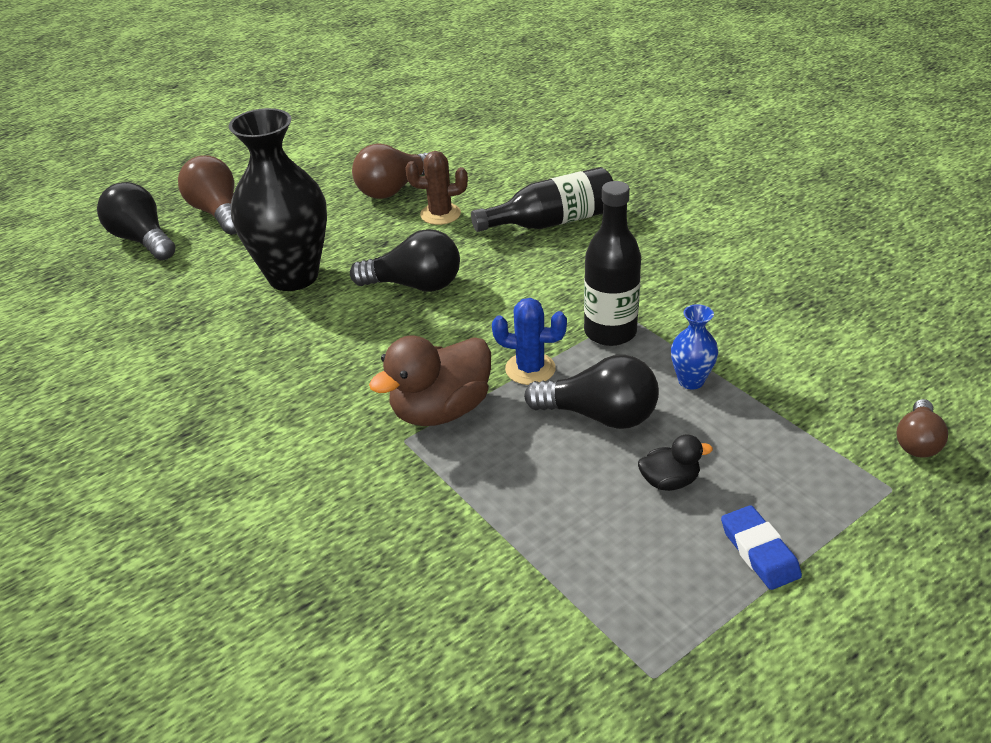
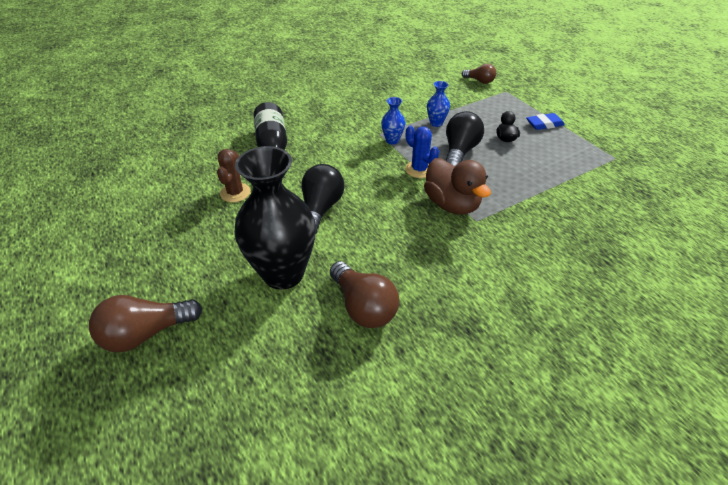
camera: 85 degrees left, 5 degrees up
(142, 240) = (163, 398): black light bulb -> none
(394, 189) = (183, 214): brown light bulb -> brown light bulb (363, 307)
(530, 369) = (419, 169): blue cactus -> blue cactus turned 60 degrees counterclockwise
(610, 332) = (392, 140): black bottle -> blue vase

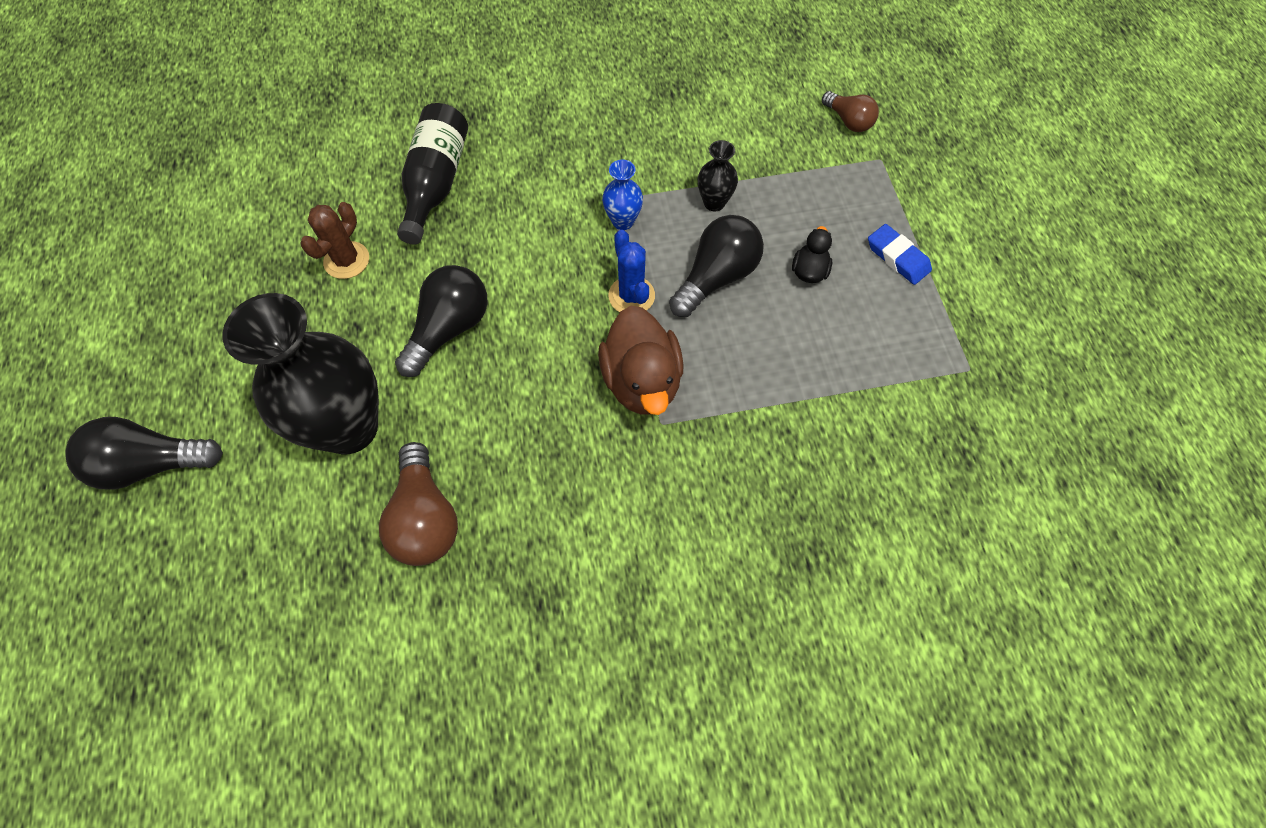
camera: 20 degrees right, 20 degrees up
(146, 333) = (152, 464): brown light bulb -> black light bulb
(436, 123) = (714, 202): blue vase -> black vase
(544, 124) = (897, 257): blue eraser -> blue eraser turned 45 degrees clockwise

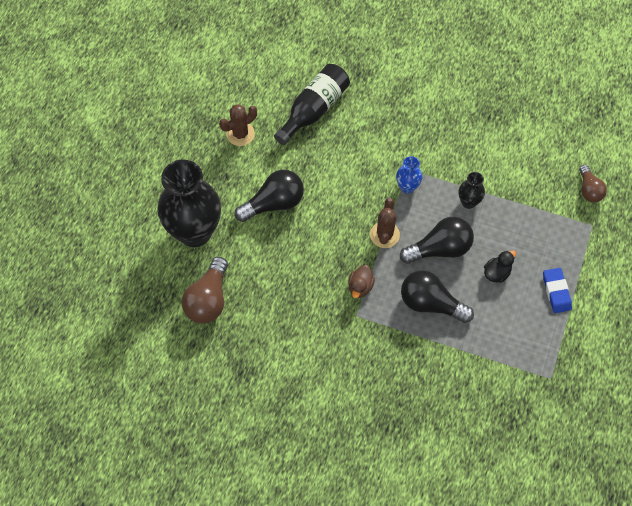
camera: 30 degrees right, 0 degrees up
(152, 464) = (91, 200): black light bulb -> black light bulb (430, 303)
(631, 296) = (384, 235): blue cactus -> brown cactus
(642, 381) = (360, 287): brown duck -> brown duck, size x0.51

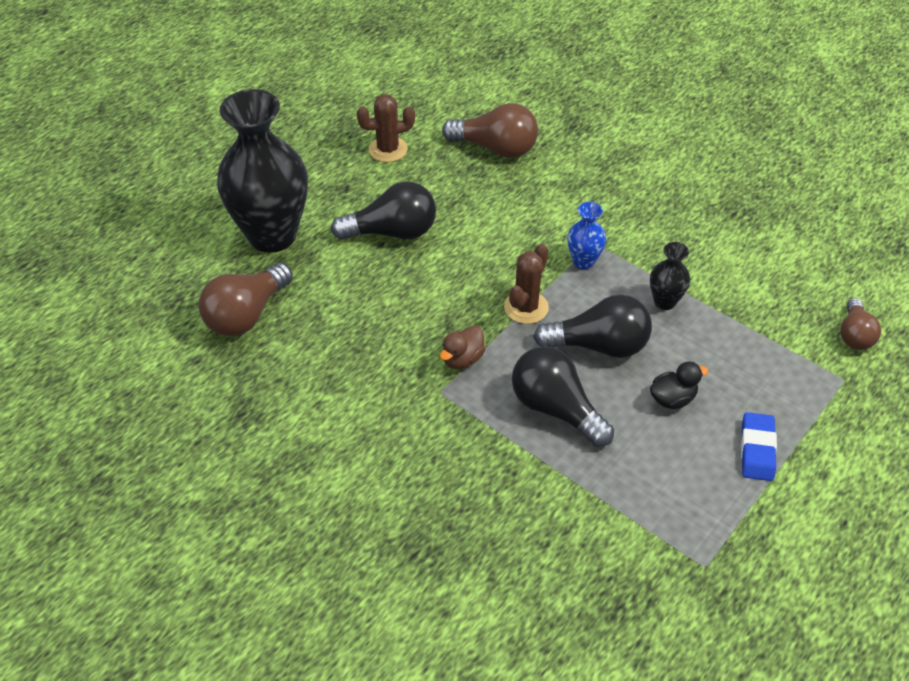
camera: 20 degrees right, 15 degrees down
(314, 109) = (496, 148): black bottle -> brown light bulb

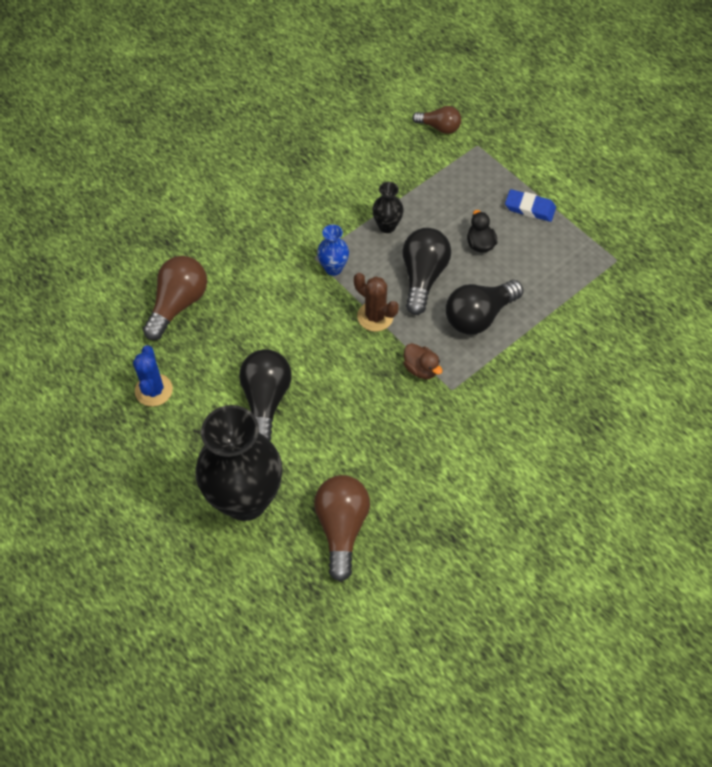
camera: 80 degrees left, 10 degrees up
(246, 315) = (342, 528): brown light bulb -> brown light bulb turned 135 degrees counterclockwise
(388, 149) = (154, 390): brown cactus -> blue cactus

